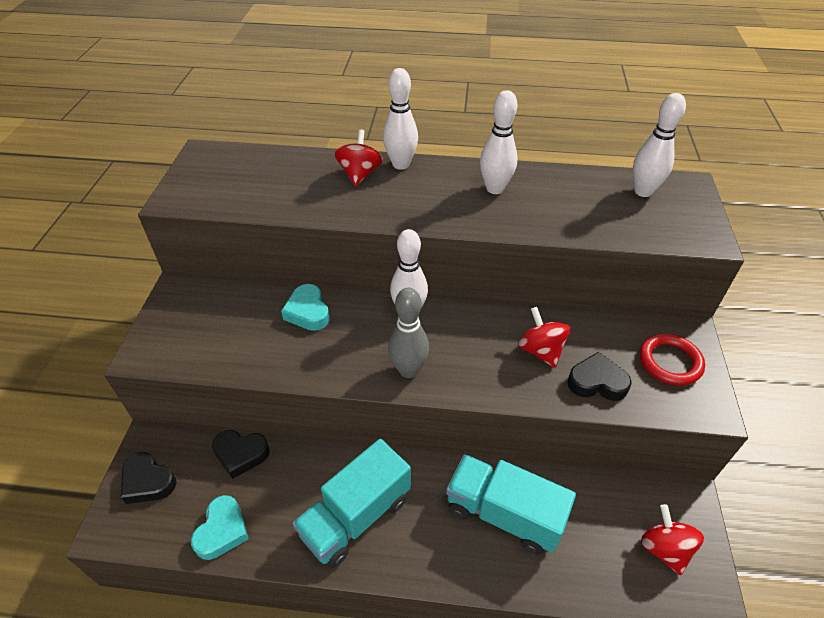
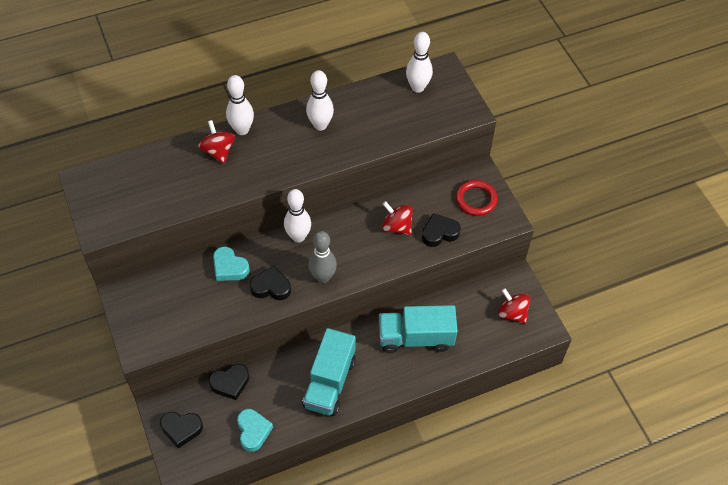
camera: 30 degrees left, 10 degrees up
(338, 353) = (271, 287): none -> black heart

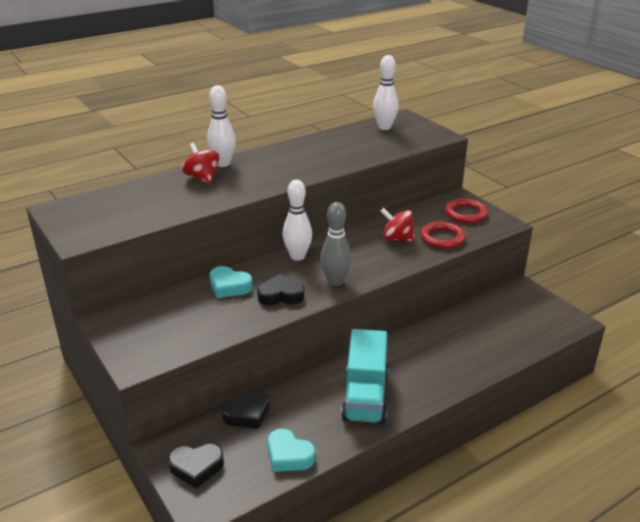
camera: 10 degrees left, 25 degrees down
(253, 431) = (288, 455): turquoise heart -> turquoise heart turned 150 degrees clockwise
(320, 125) = (301, 154): white bowling pin -> none
(415, 337) = (444, 345): turquoise truck -> none
(439, 233) = (442, 238): black heart -> red ring
(512, 313) = (534, 314): red spinning top -> none

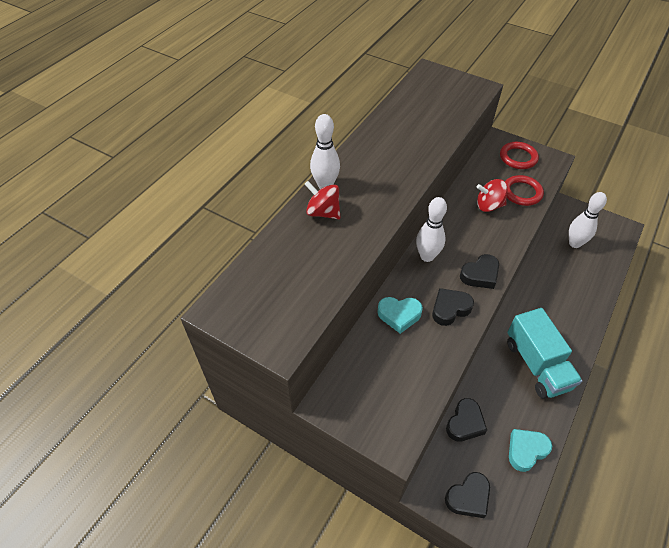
camera: 25 degrees left, 20 degrees up
(288, 455) = (526, 450): turquoise heart -> turquoise heart turned 135 degrees clockwise
(335, 281) = (480, 275): grey bowling pin -> black heart
(384, 127) = (425, 90): white bowling pin -> white bowling pin (574, 243)

